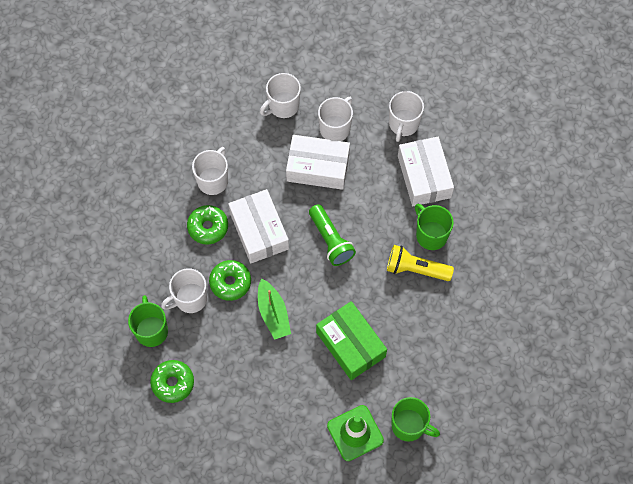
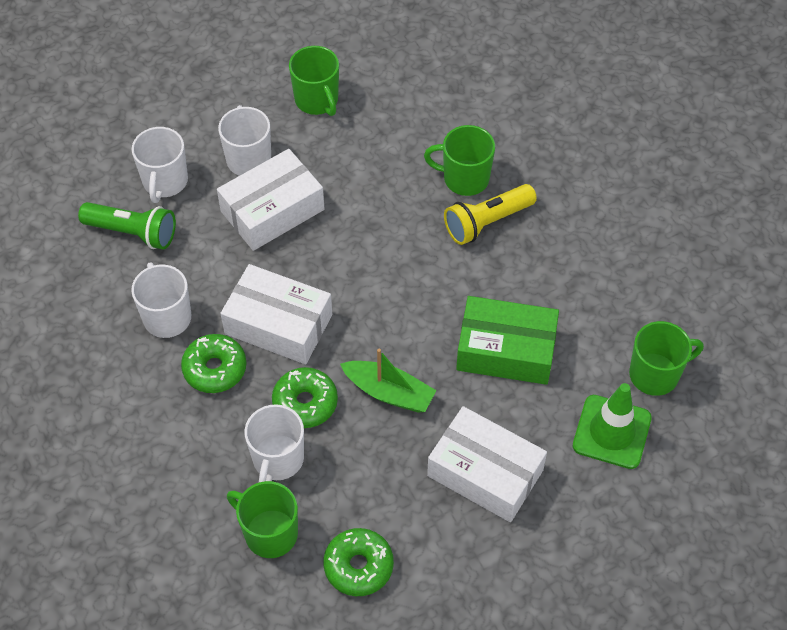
camera: 45 degrees left, 10 degrees down
(330, 240) = (367, 268): green flashlight -> green flashlight (132, 233)
(403, 124) = (317, 100): white mug -> green mug
(424, 176) = (394, 131): white box -> white box (485, 473)

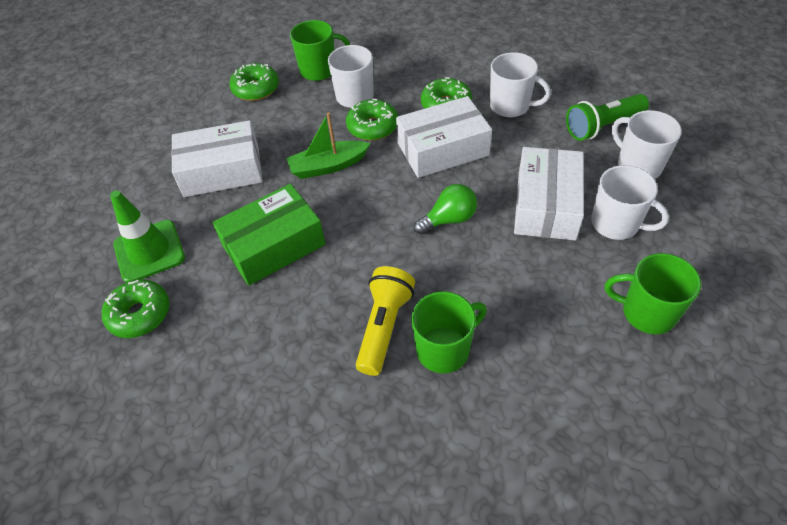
camera: 140 degrees right, 5 degrees down
(353, 259) = (449, 219): none -> green light bulb
(655, 374) = (140, 314): green mug -> green donut

